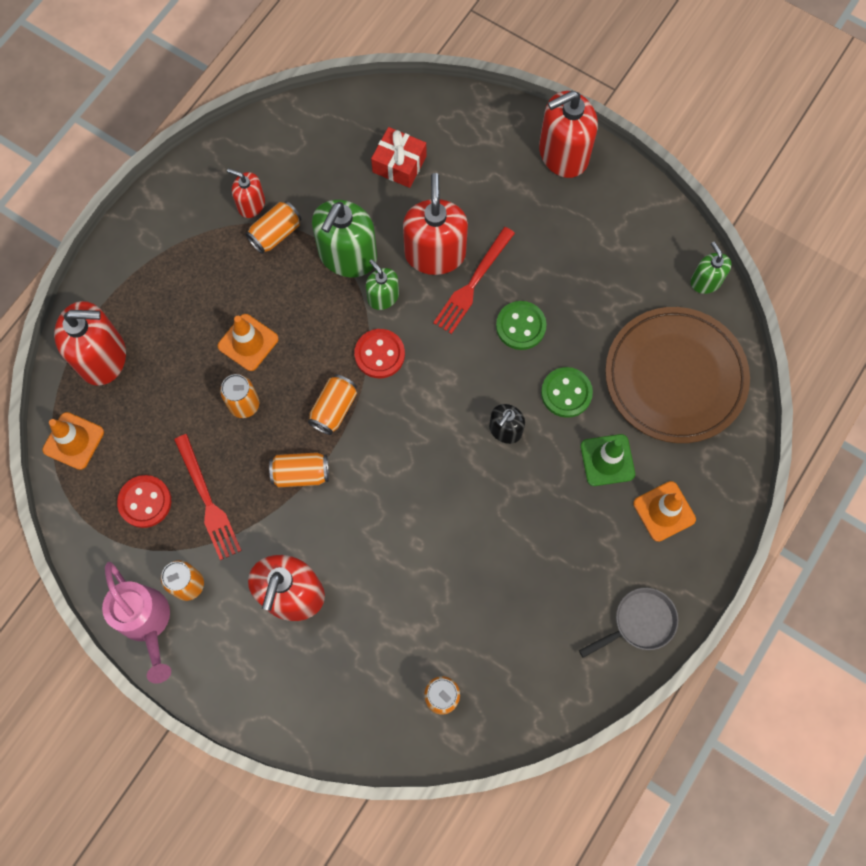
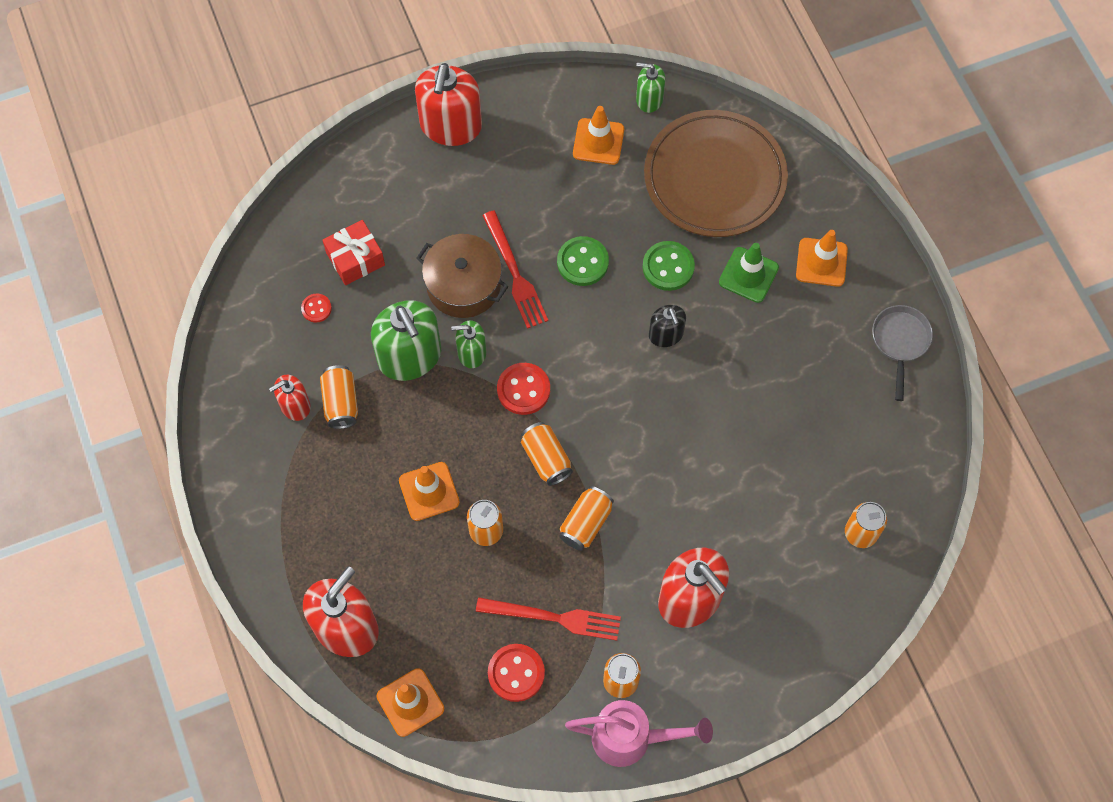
camera: 55 degrees left, 5 degrees down
(339, 166) = (316, 308): none -> red button
(435, 253) = (463, 285): red soap dispenser -> brown pot
(636, 268) = (598, 141): none -> orange traffic cone

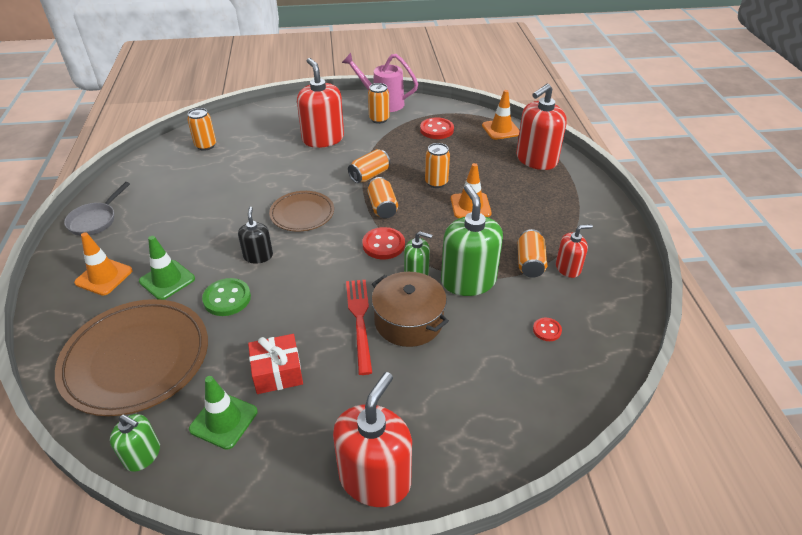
camera: 165 degrees left, 25 degrees down
(355, 259) = (506, 363): red gift -> red gift (277, 372)
(554, 618) = (406, 144): red fork -> none
(582, 262) = (297, 317): green button -> none
(598, 141) = (224, 420): orange traffic cone -> green traffic cone
(646, 419) = (302, 214): none -> brown plate

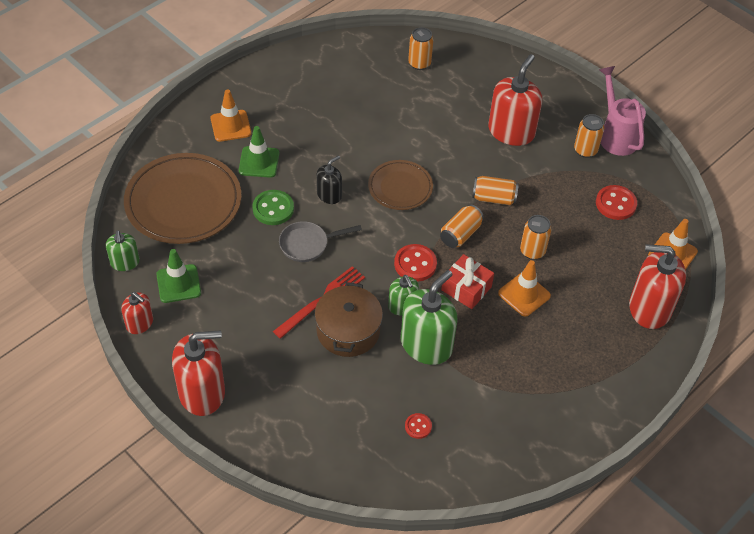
camera: 50 degrees right, 10 degrees up
(95, 220) = (274, 74): grey pan -> grey pan (308, 244)
(277, 372) = (237, 285): red gift -> red gift (466, 288)
(530, 263) = (488, 377): orange can -> none
(568, 268) = (507, 408): red soap dispenser -> red soap dispenser (139, 323)

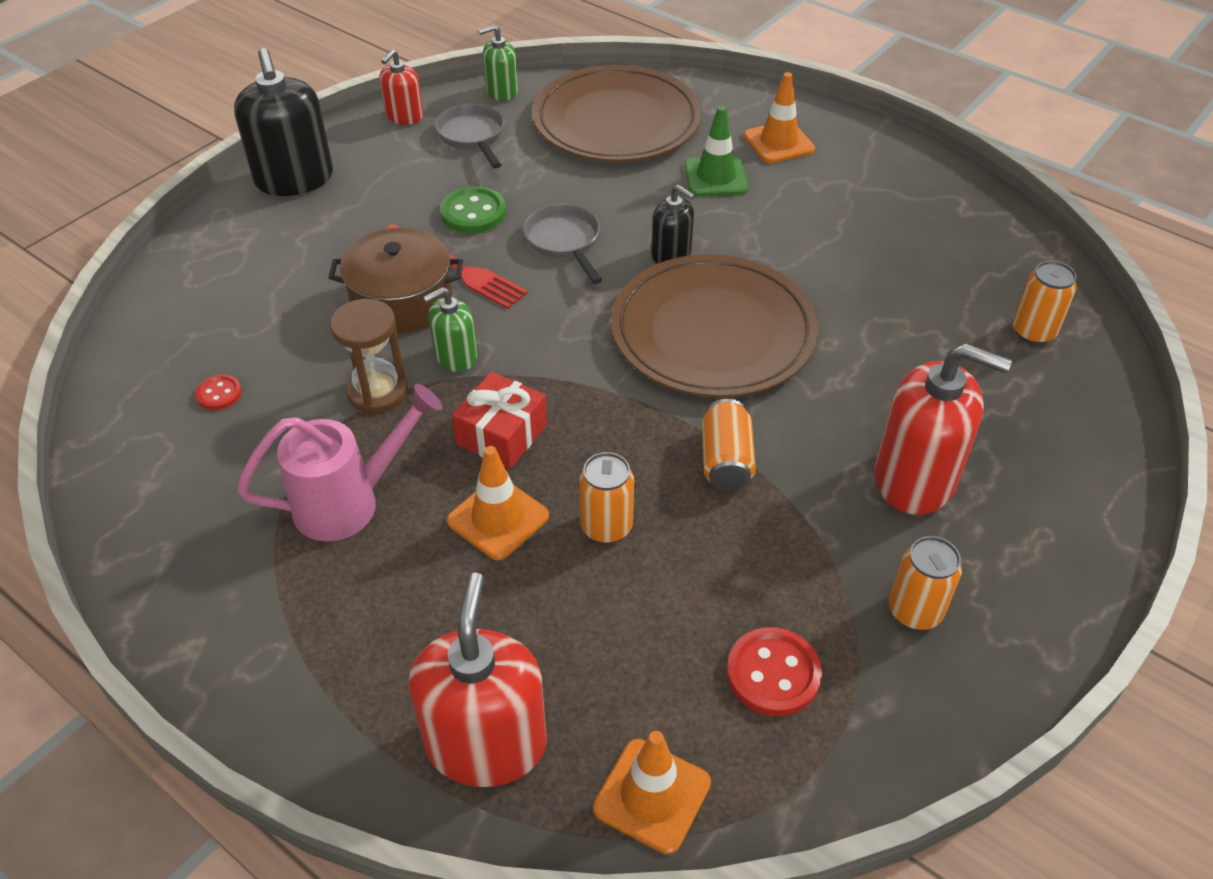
camera: 85 degrees right, 5 degrees down
(178, 284) = (472, 137): green traffic cone -> grey pan
(202, 392) = (294, 179): red soap dispenser -> black soap dispenser
(273, 209) = (626, 201): green button -> green button (473, 213)
(400, 187) = (713, 333): brown plate -> brown plate, size x1.76
(415, 264) = (546, 365): red button -> none
(426, 345) = (377, 391): green soap dispenser -> brown hourglass
(460, 234) = (625, 418): orange can -> none
(616, 135) = (987, 673): pink watering can -> pink watering can (349, 502)

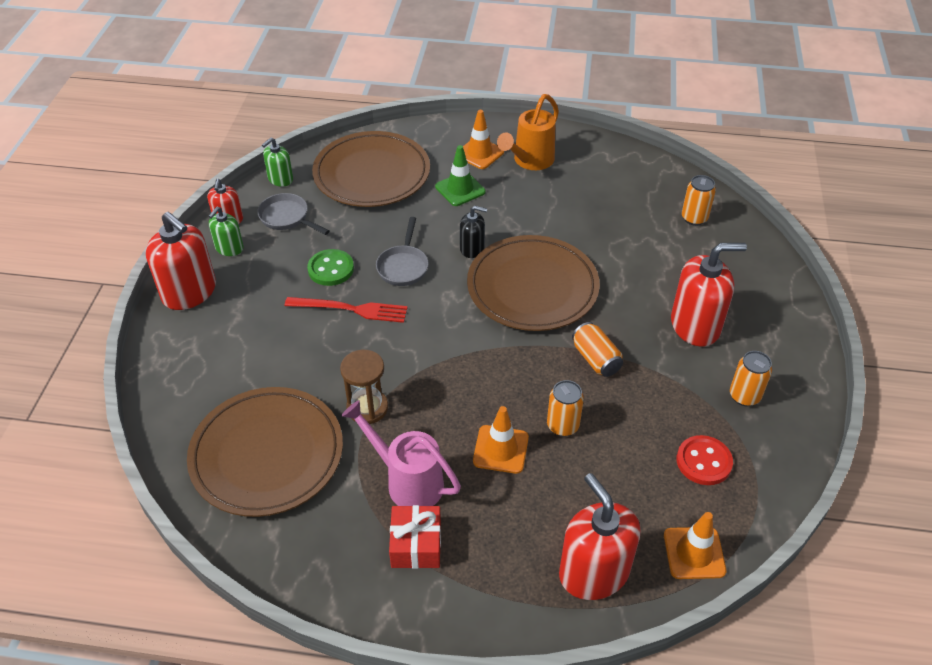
camera: 30 degrees left, 0 degrees up
(219, 394) = (267, 454): red button -> brown plate
(294, 179) = (189, 292): black soap dispenser -> red soap dispenser
(349, 502) = (407, 481): pink watering can -> pink watering can turned 90 degrees counterclockwise
(402, 301) = (333, 344): brown pot -> none
(455, 356) = (396, 365): green soap dispenser -> green soap dispenser (229, 248)
(502, 434) = (463, 400): red gift -> red gift (416, 545)
(564, 242) = (403, 266): grey pan -> grey pan turned 120 degrees counterclockwise
(841, 175) = (530, 161): none -> orange watering can

